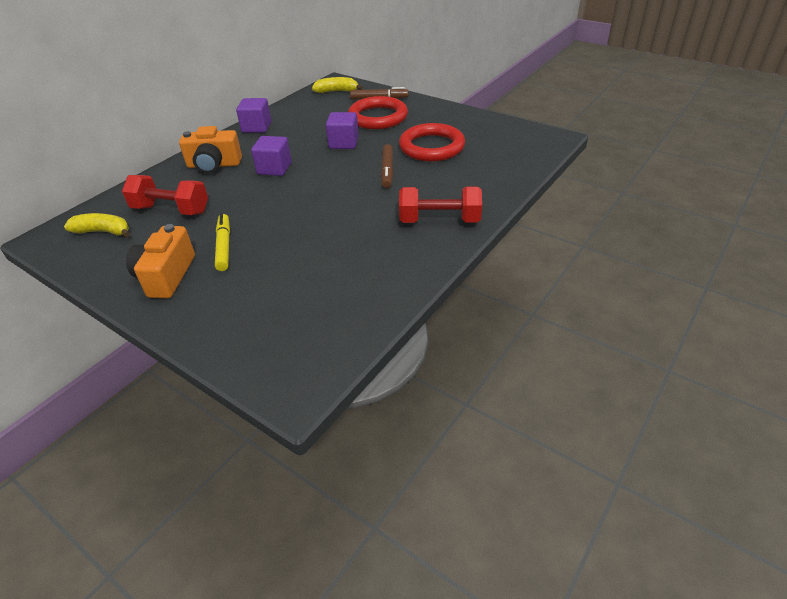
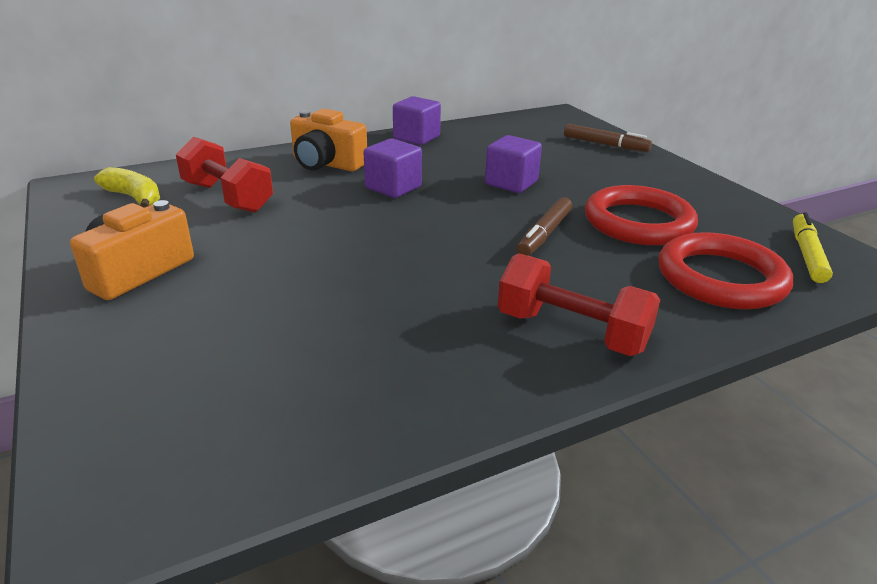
camera: 25 degrees right, 10 degrees down
(224, 246) = (239, 260): yellow marker -> yellow marker (807, 254)
(337, 91) = (553, 124): yellow banana -> none
(378, 117) = (585, 165): red ring -> red ring (721, 278)

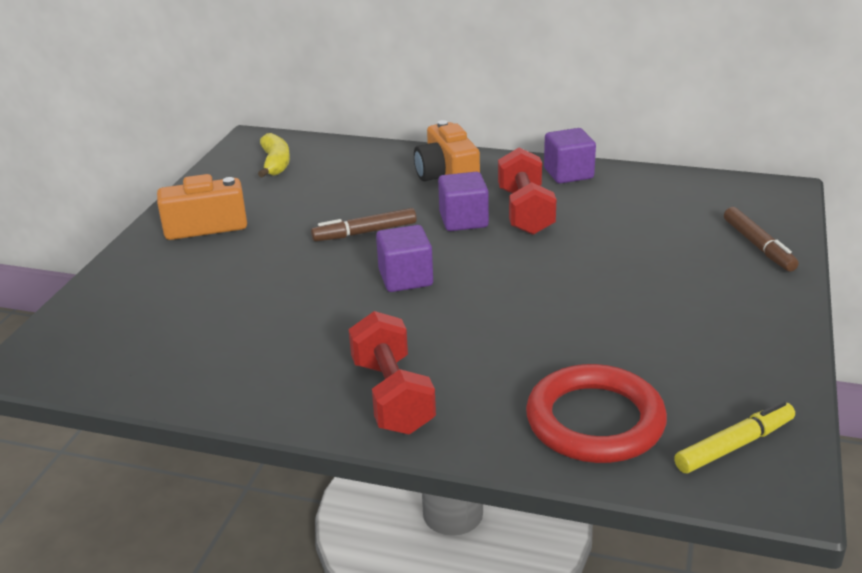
camera: 45 degrees right, 0 degrees up
(228, 197) = (332, 185): red dumbbell -> red dumbbell (525, 212)
(511, 183) = (574, 253): purple cube -> purple cube (405, 278)
(544, 234) = (514, 313): brown marker -> brown marker (365, 232)
(638, 222) = (622, 340): red ring -> none

